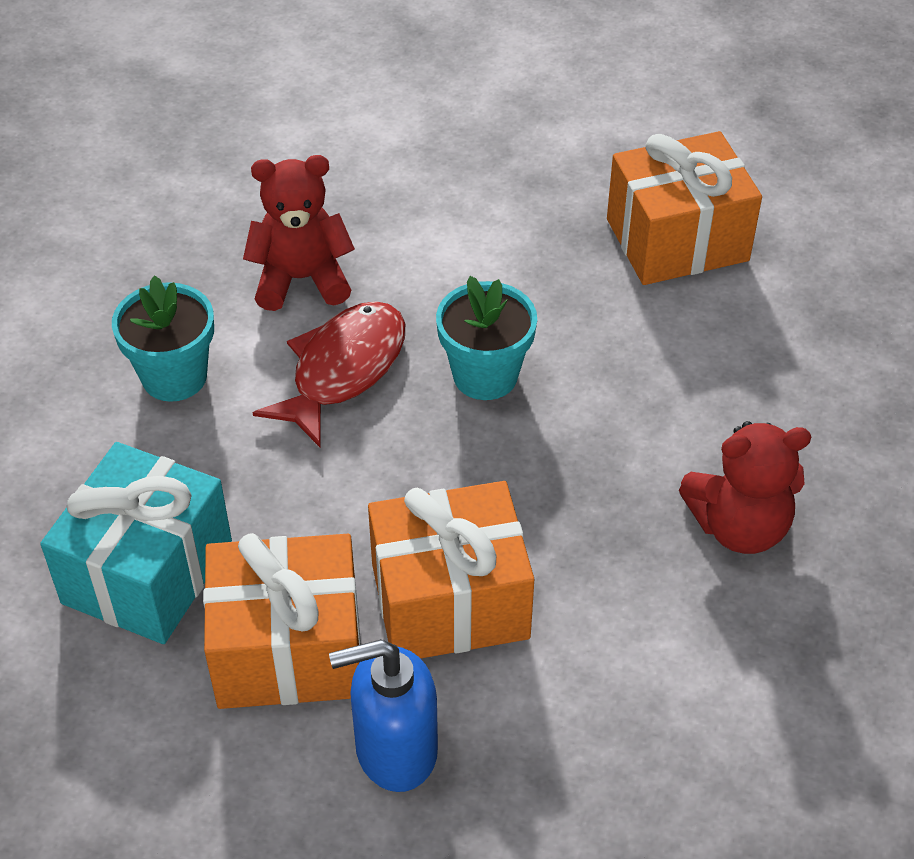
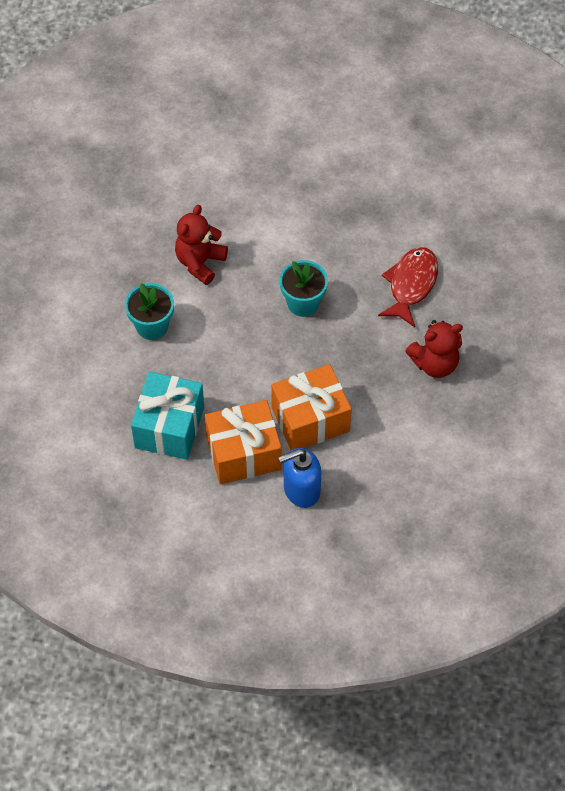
camera: 10 degrees left, 10 degrees up
(301, 279) = (200, 262): red teddy bear -> red teddy bear turned 45 degrees counterclockwise
(343, 370) = (233, 310): red fish -> red fish (411, 285)
(677, 240) = (384, 212): orange gift -> none

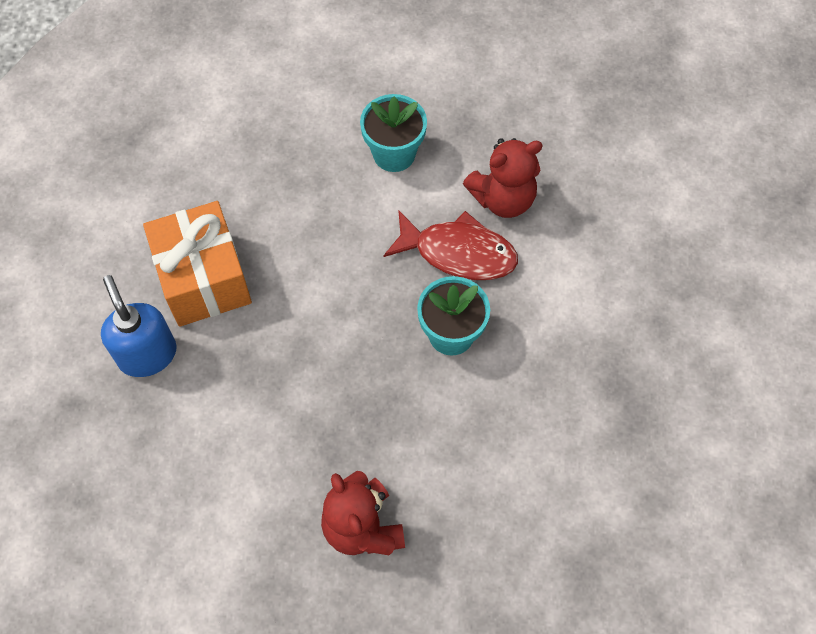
camera: 85 degrees right, 5 degrees up
(169, 427) = (242, 189): turquoise gift -> none
(200, 262) = (503, 199): red teddy bear -> red teddy bear turned 135 degrees clockwise
(310, 419) = (258, 358): orange gift -> none
(411, 285) = (502, 484): red fish -> red fish (458, 253)

